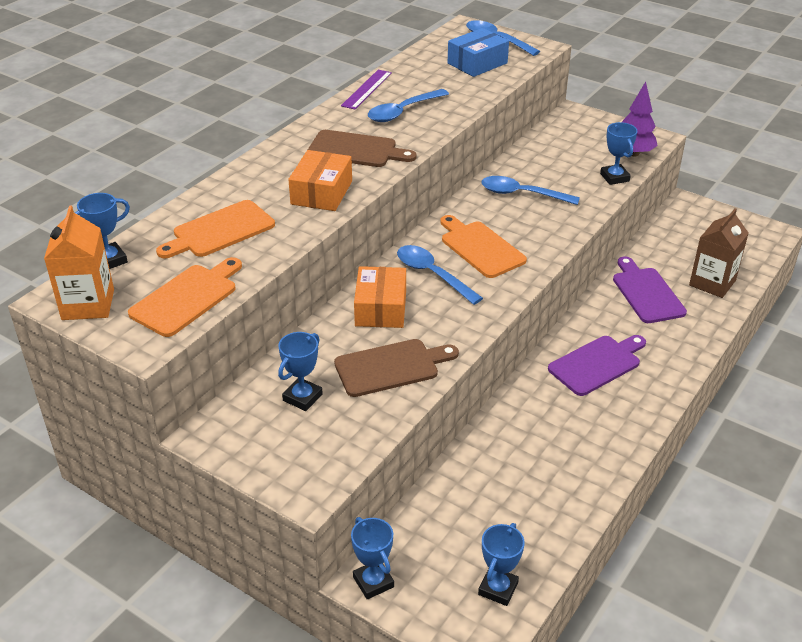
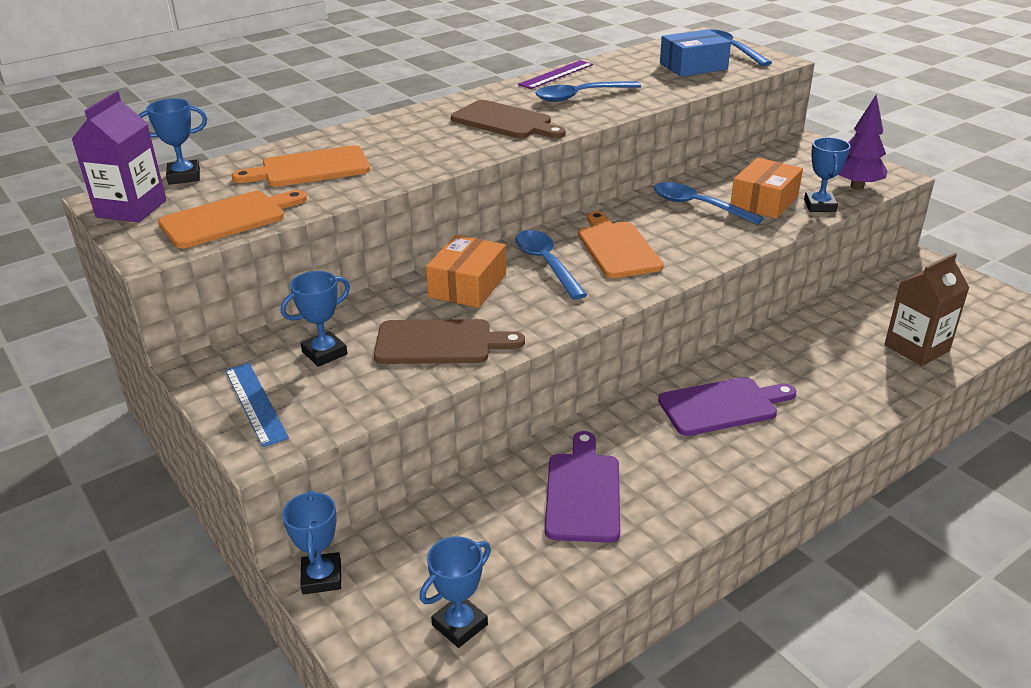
camera: 20 degrees right, 5 degrees down
(88, 304) = (131, 209): orange carton -> purple carton
(276, 456) = (255, 403): none -> blue ruler
(321, 192) = (439, 151): orange box -> orange box (764, 201)
(646, 293) = (824, 344): purple cutting board -> purple cutting board (583, 492)

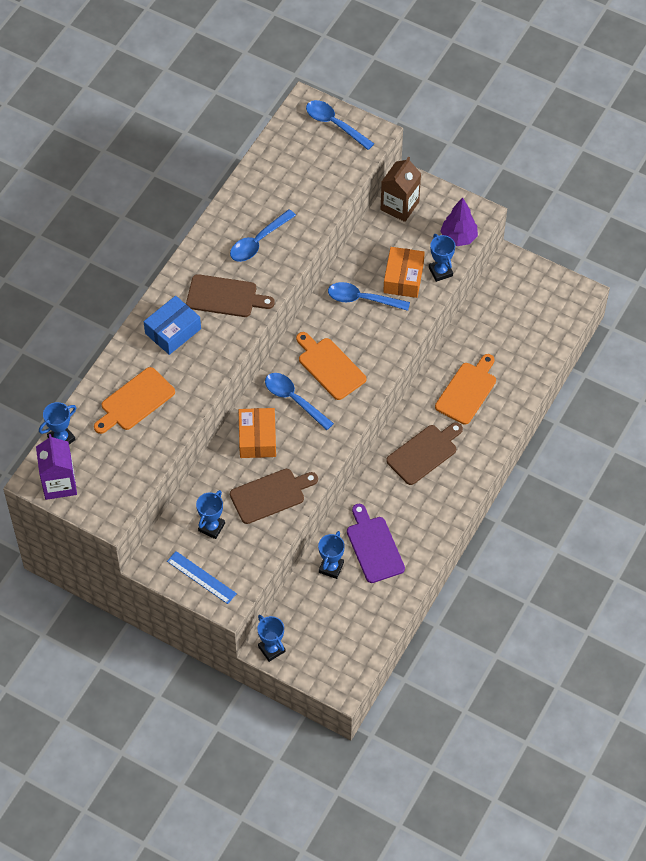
camera: 25 degrees left, 25 degrees up
(228, 219) = (127, 472): orange cutting board -> orange cutting board (467, 391)
(459, 625) = (352, 647): blue trophy -> blue trophy (331, 567)
(556, 74) = (224, 211): purple ruler -> none
(693, 66) = (318, 164): blue box -> blue box (173, 331)
(722, 406) = (424, 453): purple cutting board -> brown cutting board
(916, 348) = (522, 359): brown carton -> brown carton (399, 206)

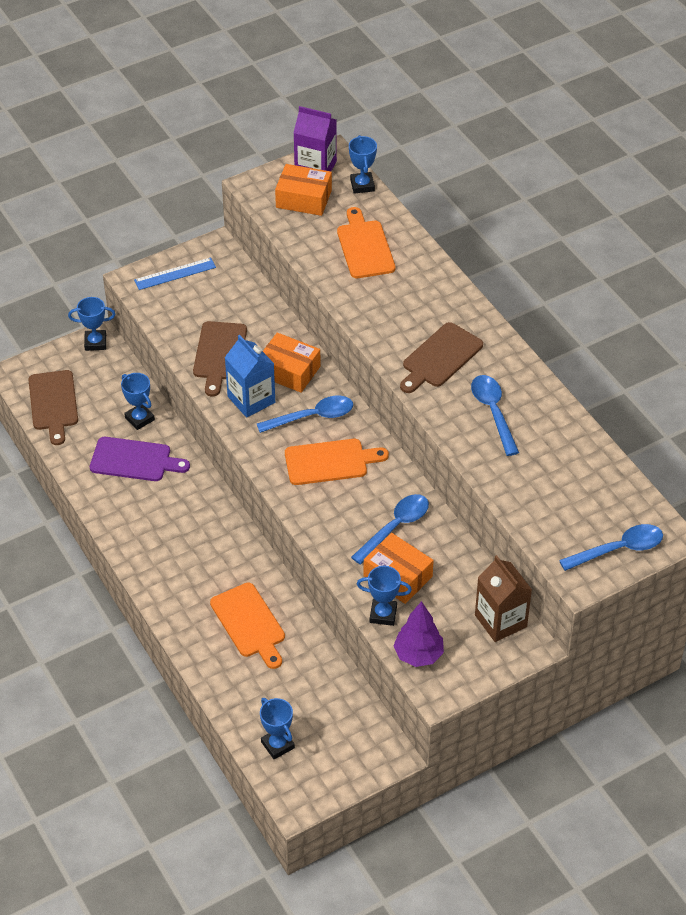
camera: 120 degrees right, 10 degrees down
(103, 472) = (303, 199): none -> orange box
(173, 331) = (426, 303): blue box -> none
(211, 527) = (220, 300): blue trophy -> blue trophy (277, 745)
(303, 448) = (251, 399): none -> blue carton
(424, 453) = (204, 549): brown cutting board -> brown cutting board (53, 403)

